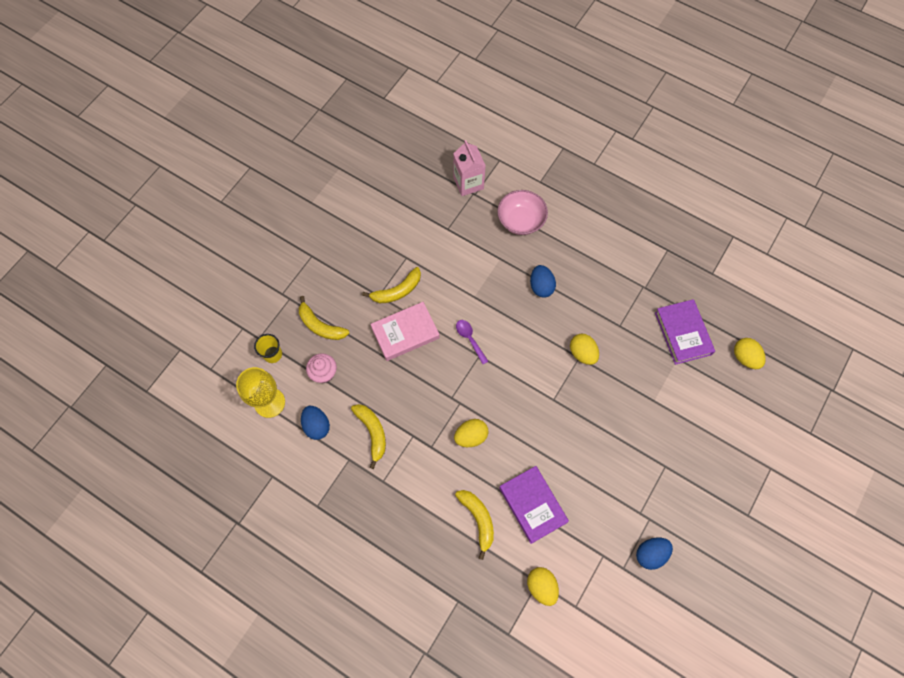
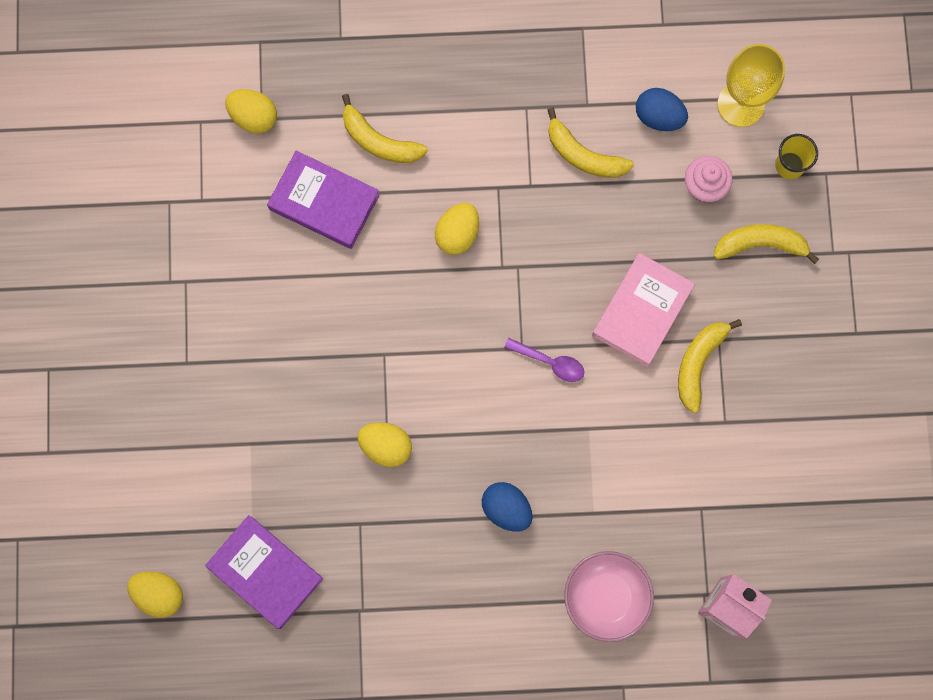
camera: 145 degrees right, 10 degrees up
(650, 554) = (145, 240): blue egg -> none

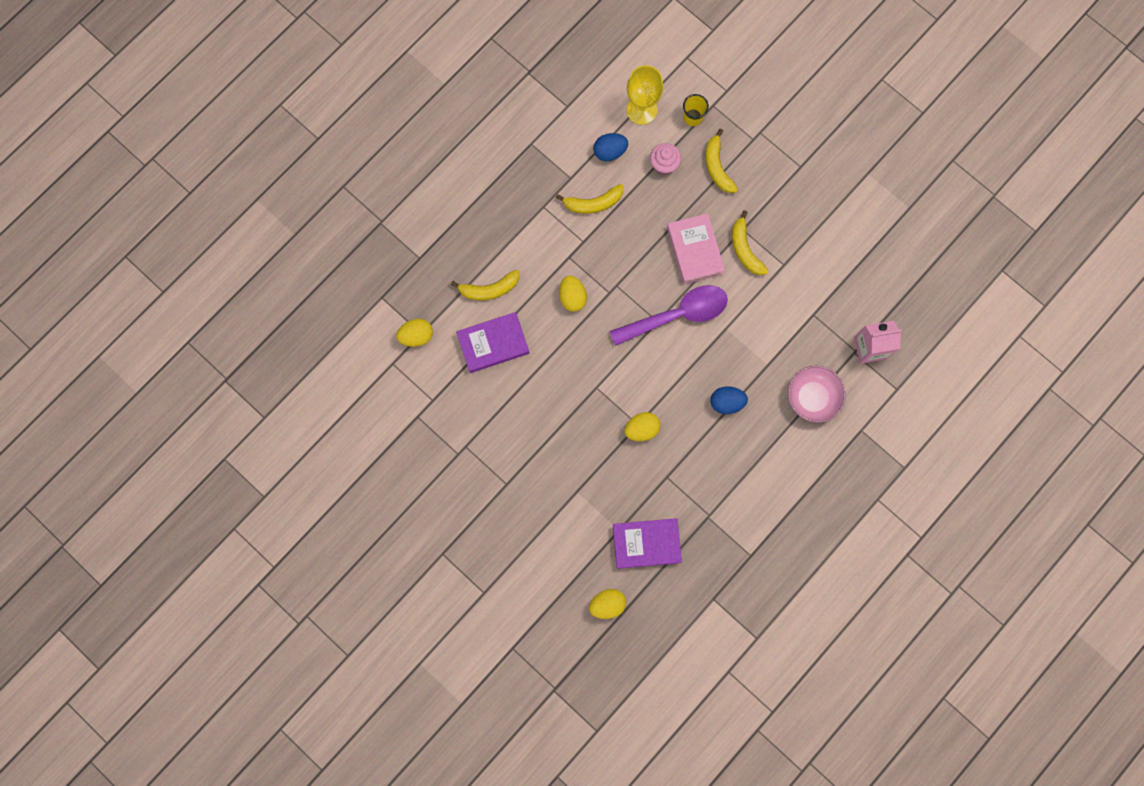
camera: 45 degrees left, 0 degrees up
(550, 362) = (677, 315): purple spoon -> purple spoon, size x2.21
(761, 244) = (717, 167): yellow banana -> yellow banana turned 60 degrees counterclockwise

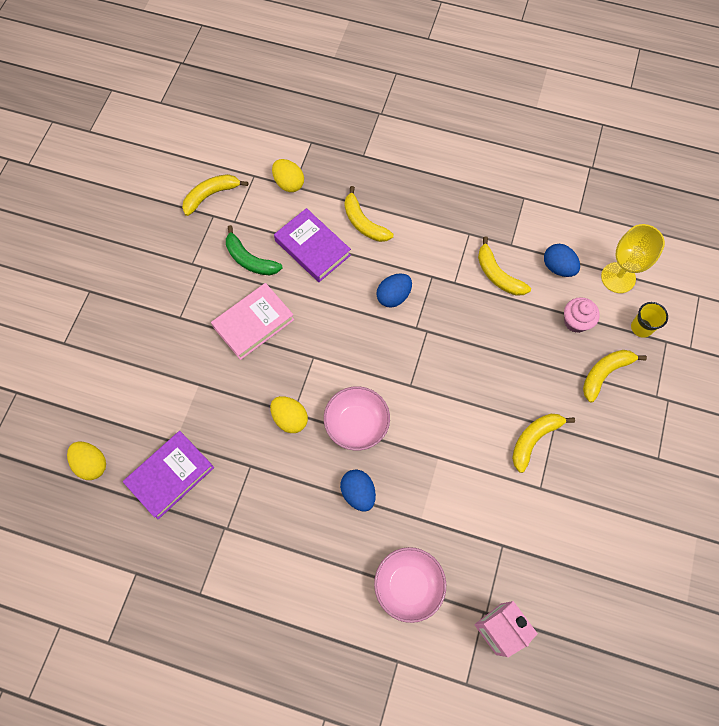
camera: 65 degrees right, 10 degrees down
(395, 410) = (211, 195): none -> yellow banana
(478, 402) = (250, 259): none -> green banana
(572, 297) = (393, 296): yellow egg -> blue egg
(646, 543) = (170, 476): purple book -> purple book turned 75 degrees clockwise
(670, 378) = (356, 424): none -> pink bowl
(677, 315) = (427, 401): purple spoon -> none
(695, 250) = (504, 390): pink book -> pink book (254, 323)

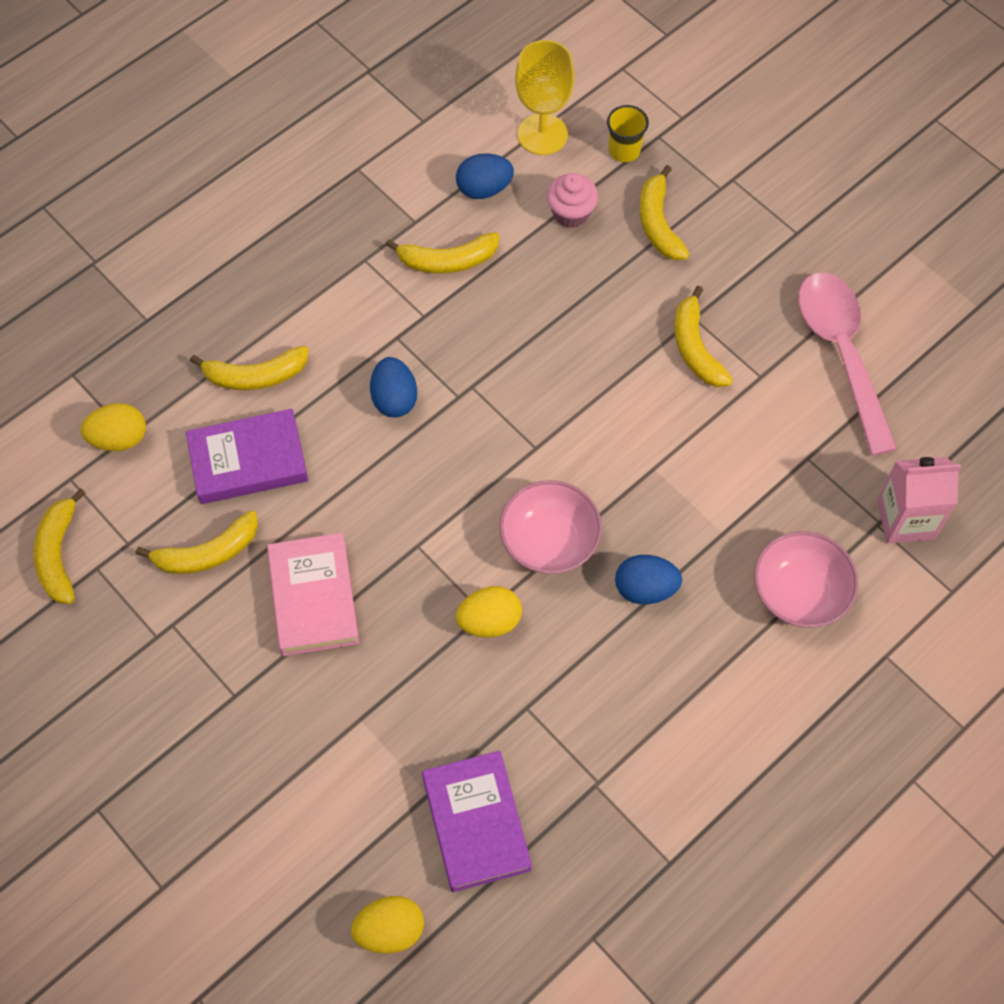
camera: 60 degrees left, 5 degrees down
(250, 259) = (207, 553): green banana -> yellow banana
(590, 530) = (841, 354): none -> pink spoon

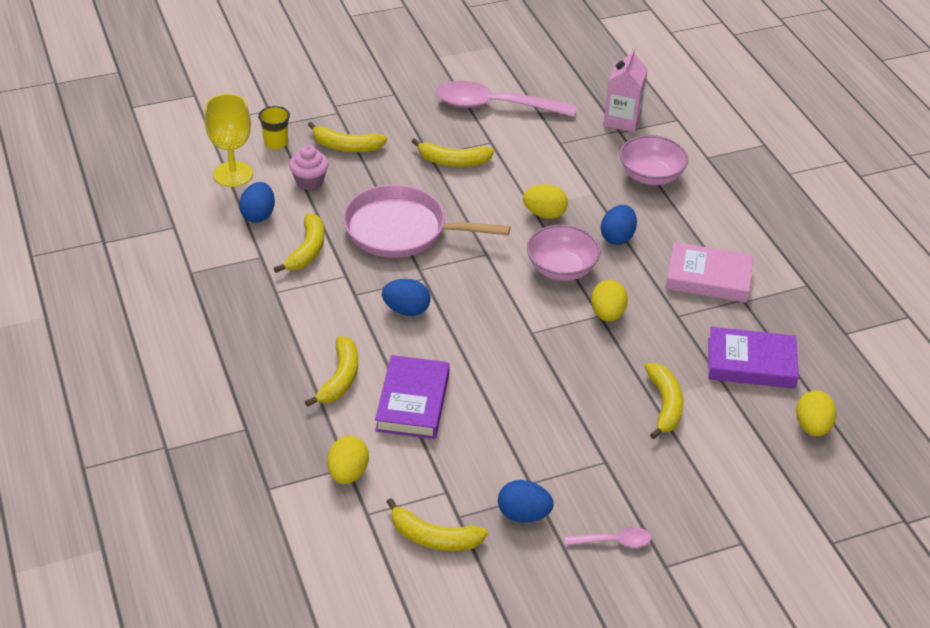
camera: 70 degrees left, 20 degrees down
(115, 741) = (614, 541): none -> pink spoon
(122, 633) = (523, 514): none -> blue egg
(207, 553) = (479, 446): yellow banana -> yellow banana (664, 405)
(314, 598) = (546, 397): pink book -> pink book (708, 277)
(533, 341) = (401, 230): none -> pink pan
(646, 487) = (544, 214): none -> yellow egg

